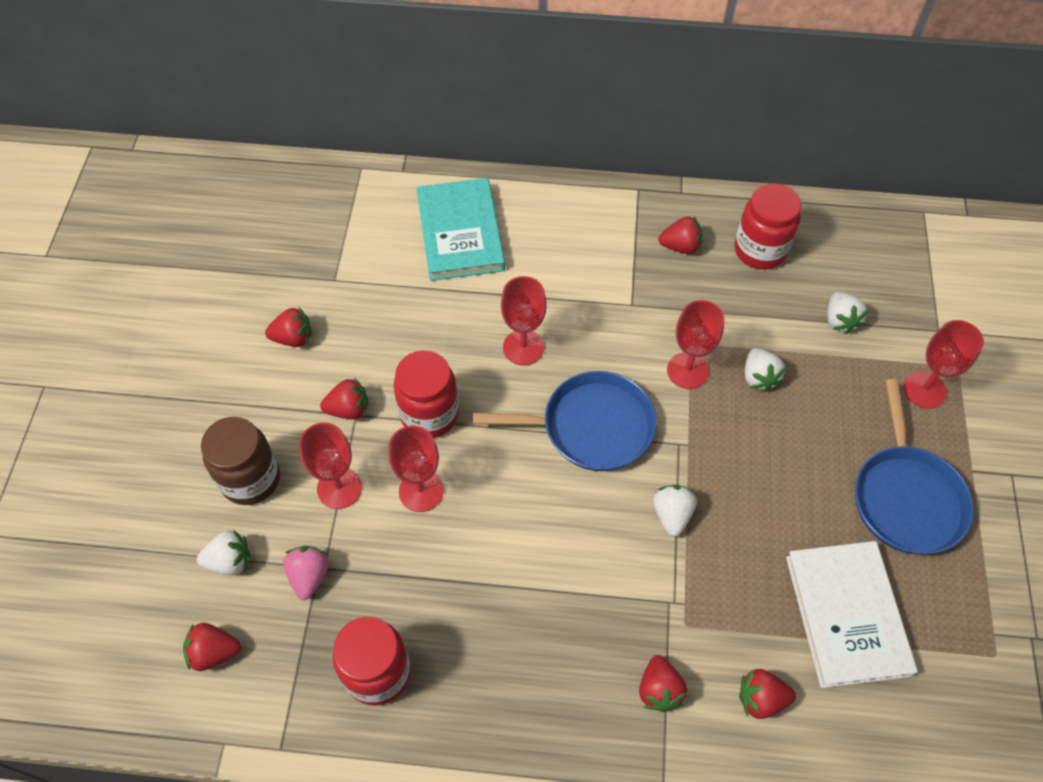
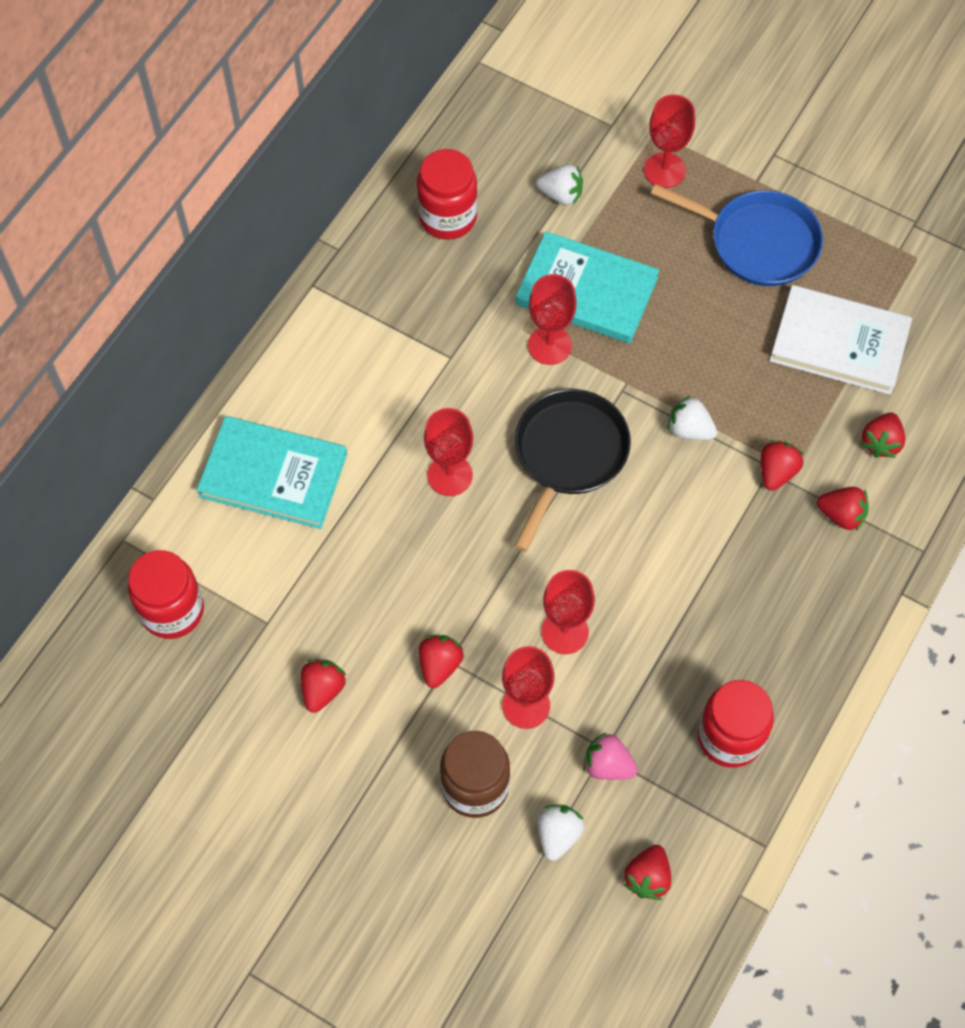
camera: 65 degrees left, 5 degrees up
(429, 414) = (483, 591): red jar -> red jar (172, 610)
(591, 426) = (568, 454): blue pan -> black pan
(680, 246) = (405, 282): red strawberry -> red strawberry (776, 472)
(759, 377) = (586, 291): white strawberry -> turquoise book

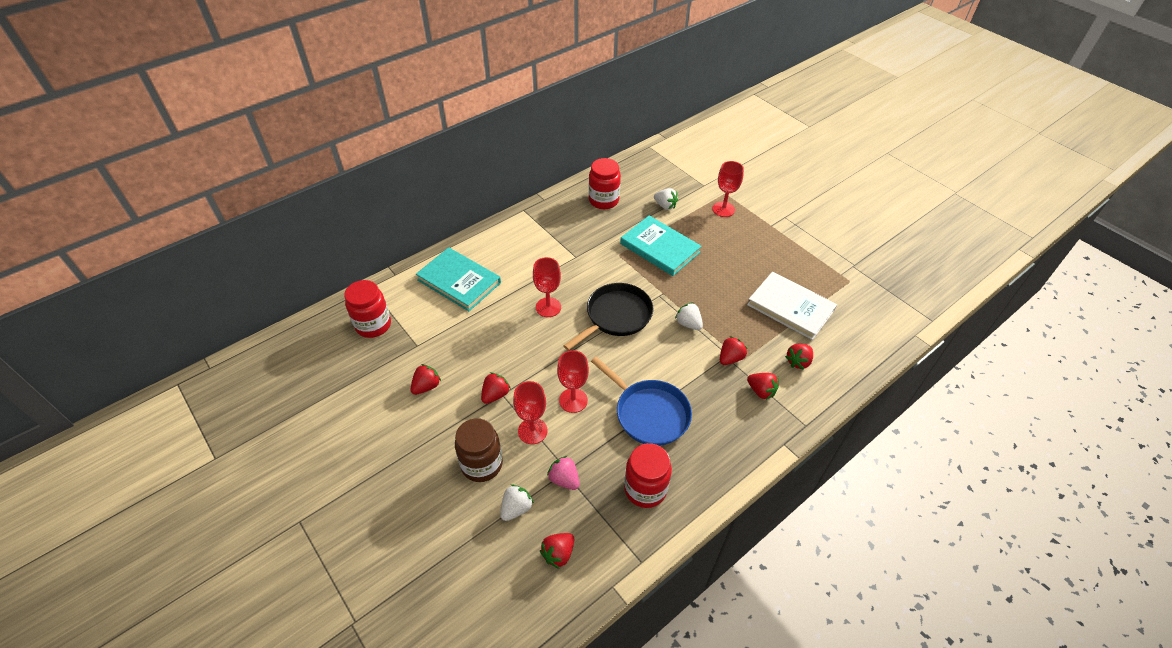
camera: 20 degrees right, 15 degrees down
(549, 345) = (629, 265): red goblet -> none
(758, 242) = (761, 251): blue pan -> blue pan (649, 413)

